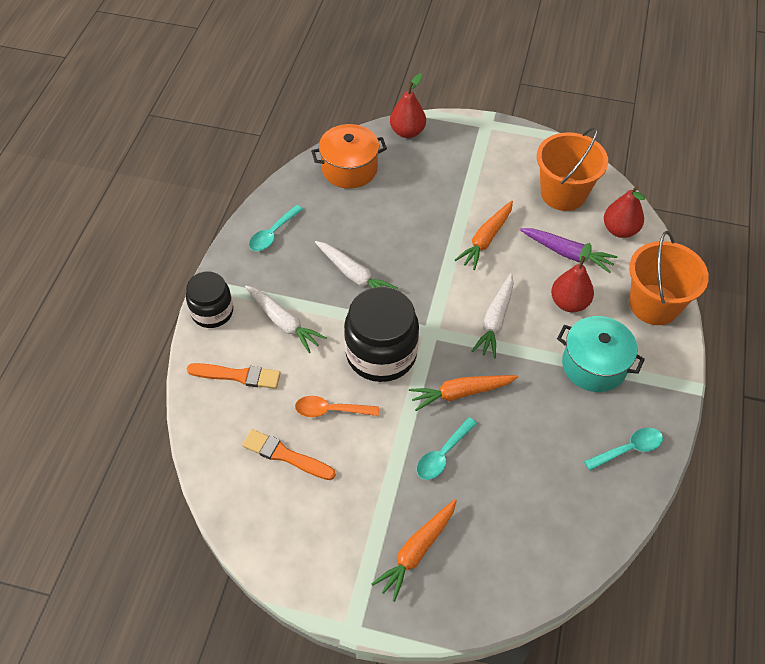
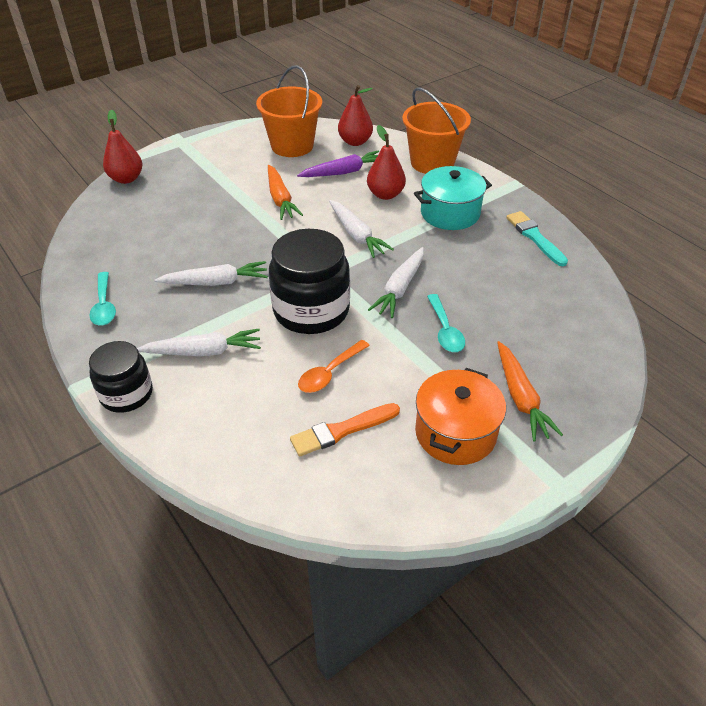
camera: 50 degrees left, 10 degrees down
(238, 375) = (219, 416): orange brush -> none
(349, 169) = (111, 226): orange pot -> orange pot (455, 433)
(461, 393) = (400, 288): orange carrot -> white carrot
(628, 449) = (535, 237): turquoise spoon -> turquoise brush

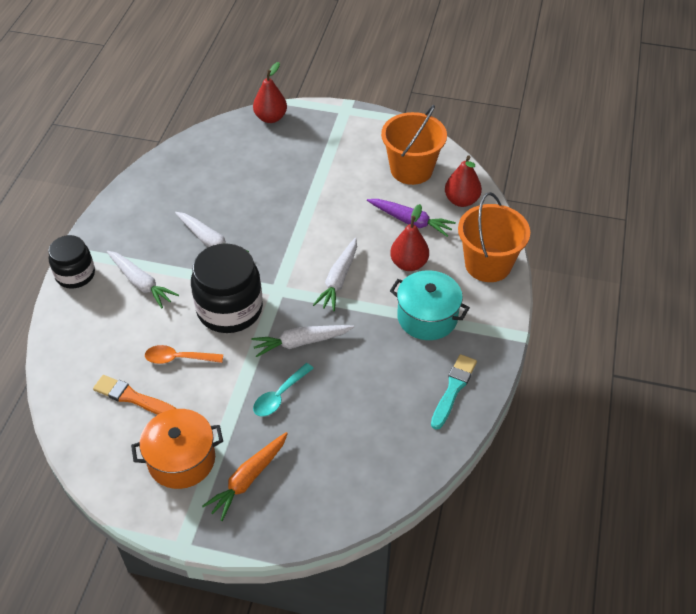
camera: 50 degrees right, 5 degrees up
(104, 305) = (137, 207): turquoise spoon -> none
(280, 199) = (336, 210): orange carrot -> none

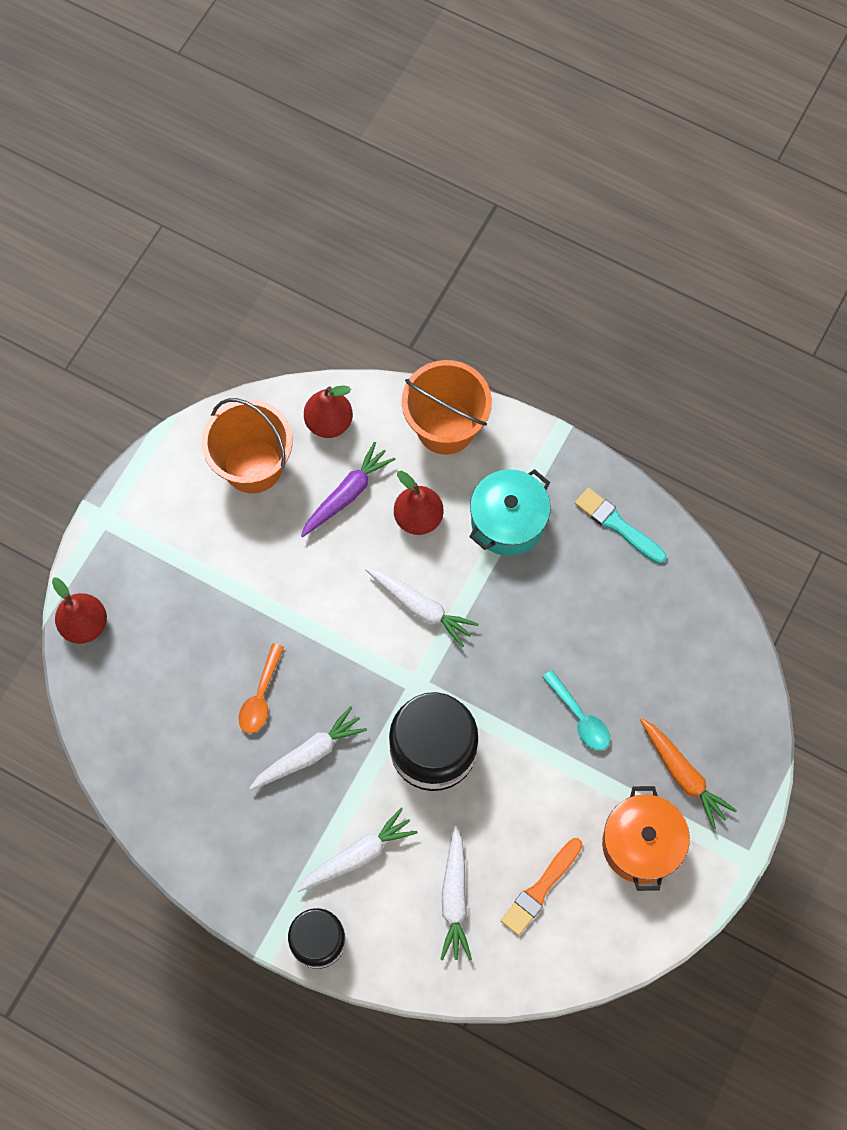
camera: 75 degrees left, 20 degrees up
(178, 358) = (495, 826): orange spoon -> orange spoon (260, 696)
(301, 342) = (508, 675): white carrot -> white carrot (454, 898)

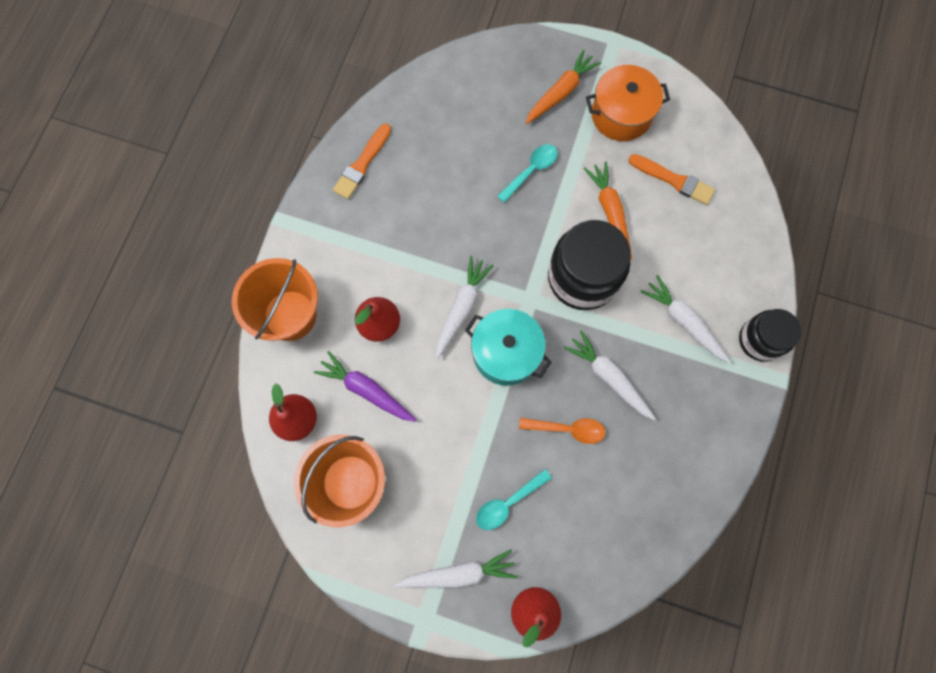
camera: 100 degrees left, 5 degrees up
(196, 618) = (508, 503): none -> turquoise spoon
(454, 898) = (697, 241): white carrot -> white carrot (458, 573)
(508, 521) = (372, 249): turquoise pot -> turquoise pot (506, 353)
(510, 800) = (610, 212): none -> orange carrot
(617, 525) = (362, 164): turquoise brush -> orange brush

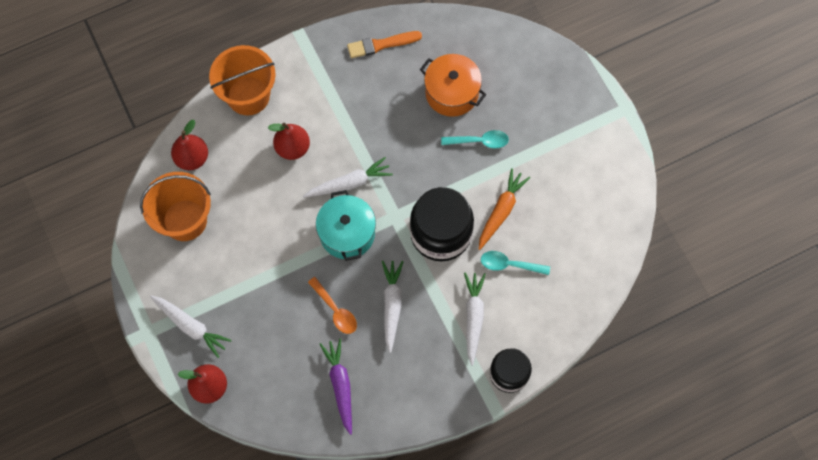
camera: 45 degrees right, 5 degrees down
(366, 390) = (246, 178): purple carrot -> purple carrot (340, 385)
(508, 503) = (257, 316): turquoise spoon -> turquoise spoon (509, 264)
(561, 92) = (552, 110): orange carrot -> none
(621, 115) = (576, 159): orange pot -> orange pot (452, 93)
(673, 180) = (564, 229): orange brush -> none

